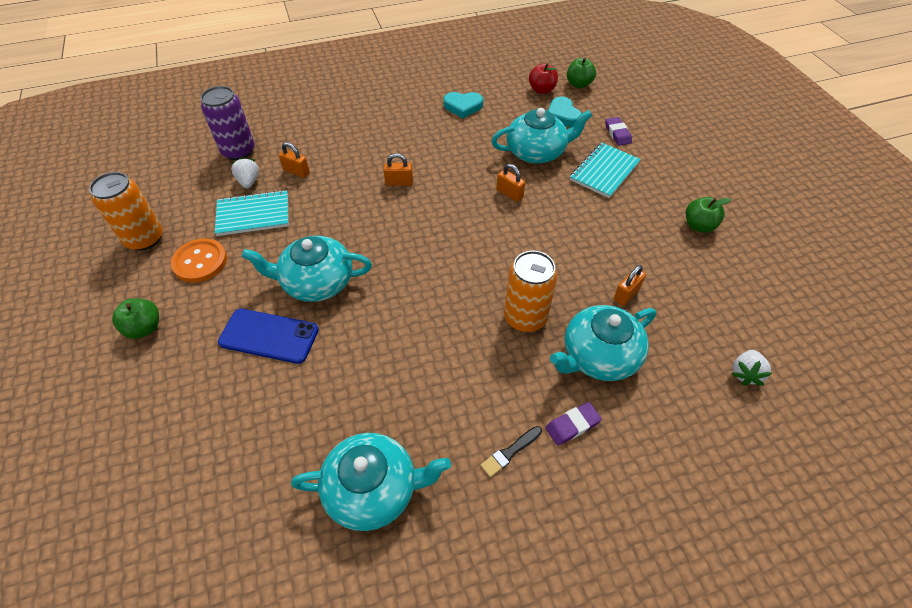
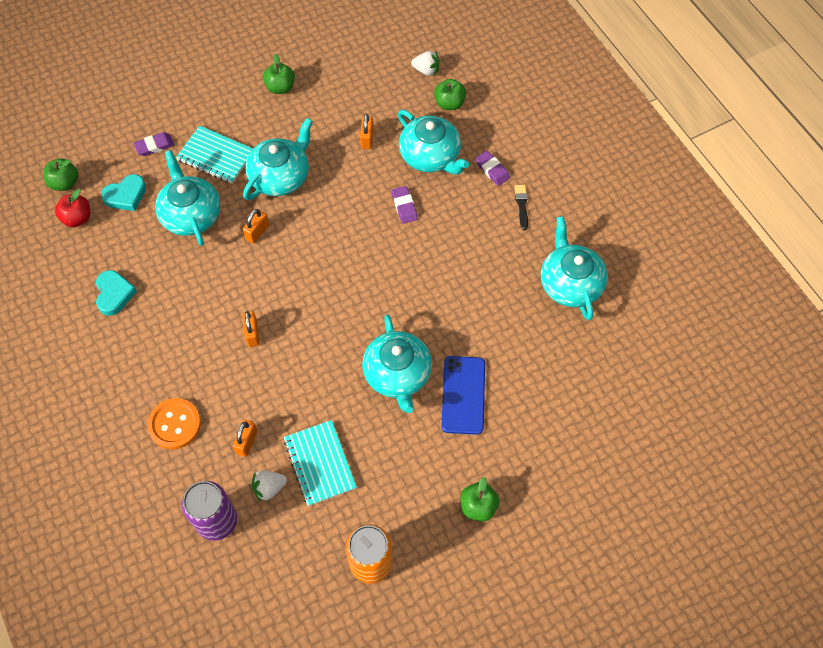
camera: 100 degrees left, 10 degrees up
(200, 262) = (392, 490): orange button -> orange button (175, 424)
(510, 452) = (522, 205): black brush -> black brush turned 135 degrees counterclockwise
(525, 317) = (404, 206): orange can -> purple eraser
(576, 215) = (280, 176): none -> turquoise teapot
(626, 294) = (367, 139): orange padlock -> orange padlock turned 60 degrees clockwise
(688, 392) = (449, 103): none -> green apple

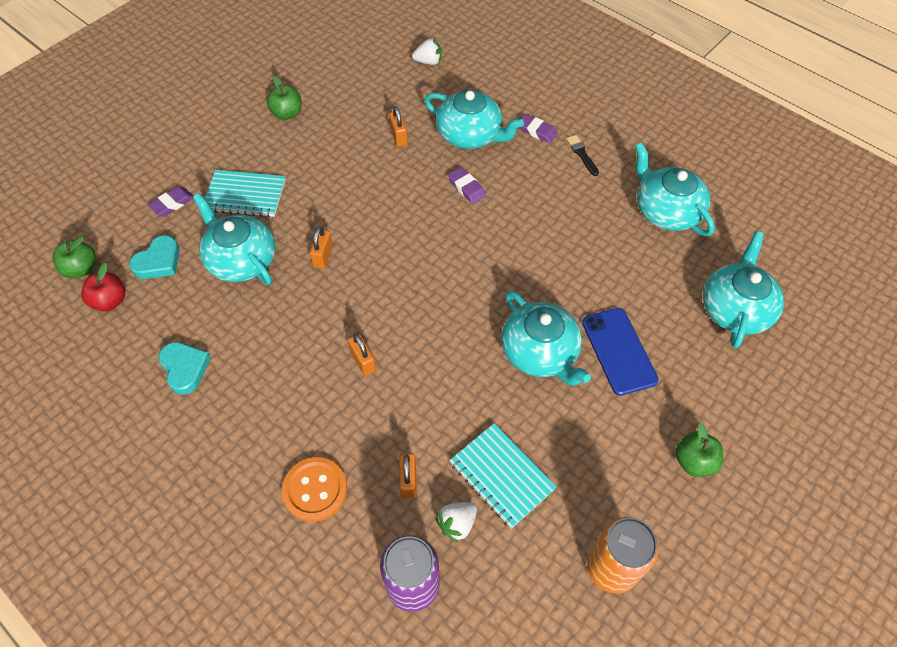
camera: 20 degrees left, 5 degrees down
(280, 176) = (324, 195): turquoise teapot -> turquoise teapot (735, 309)
(449, 103) = (465, 84): green apple -> none

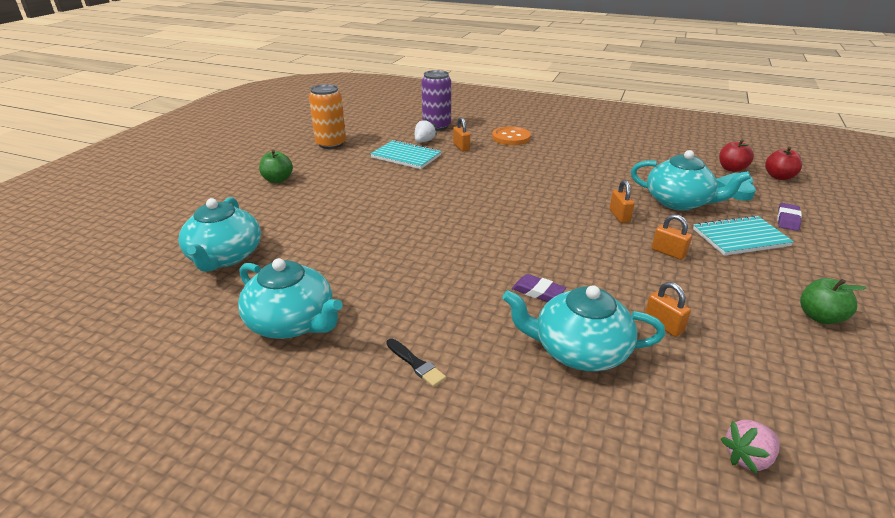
camera: 160 degrees right, 25 degrees down
(81, 269) = (779, 177): green apple -> red apple
(185, 368) = (638, 156): turquoise heart -> none
(363, 361) = (529, 177): orange padlock -> orange padlock (668, 252)
(428, 62) = (747, 458): white strawberry -> pink strawberry
(537, 131) = (493, 380): purple eraser -> none
(540, 352) = (402, 202): turquoise teapot -> none
(618, 351) = (337, 214): blue phone -> none

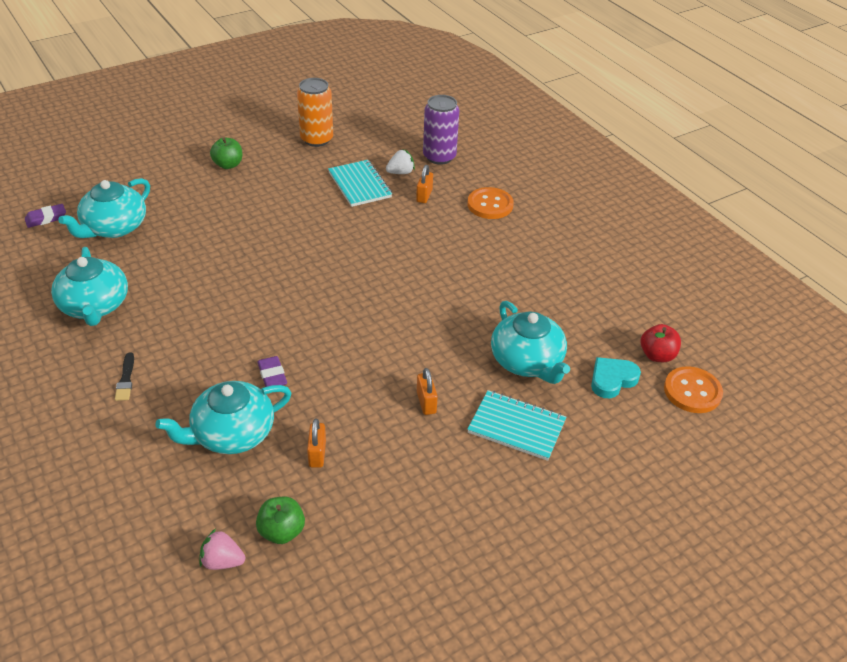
camera: 35 degrees right, 10 degrees up
(579, 350) = (232, 434): turquoise teapot -> turquoise teapot turned 75 degrees counterclockwise
(619, 216) = (445, 346): orange padlock -> none
(779, 177) = (692, 391): red apple -> orange button
(787, 219) = (600, 437): purple eraser -> purple eraser (46, 218)
(820, 317) = (447, 525): green apple -> green apple (282, 531)

